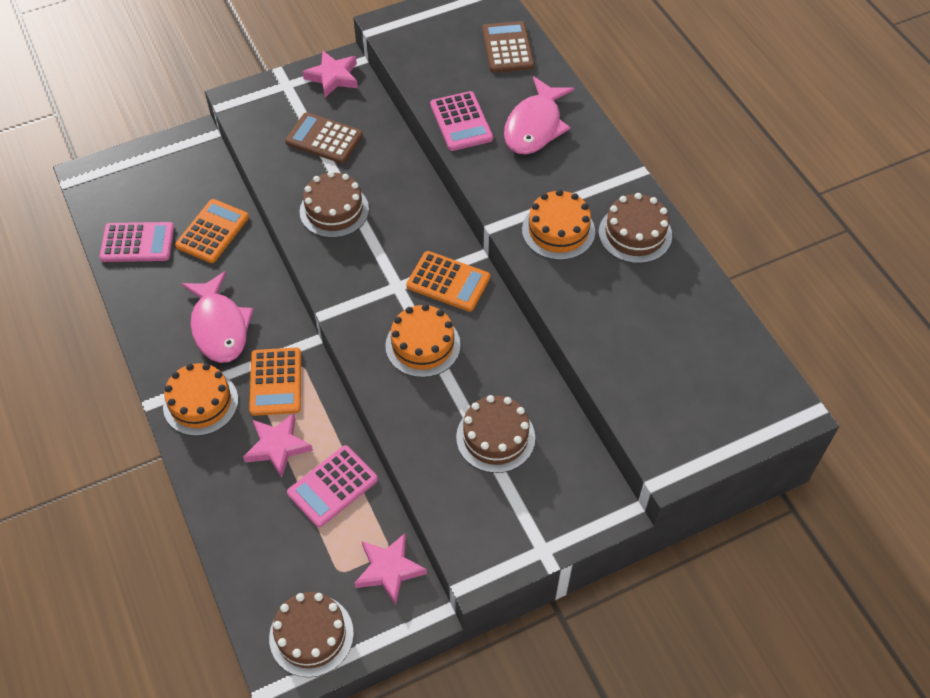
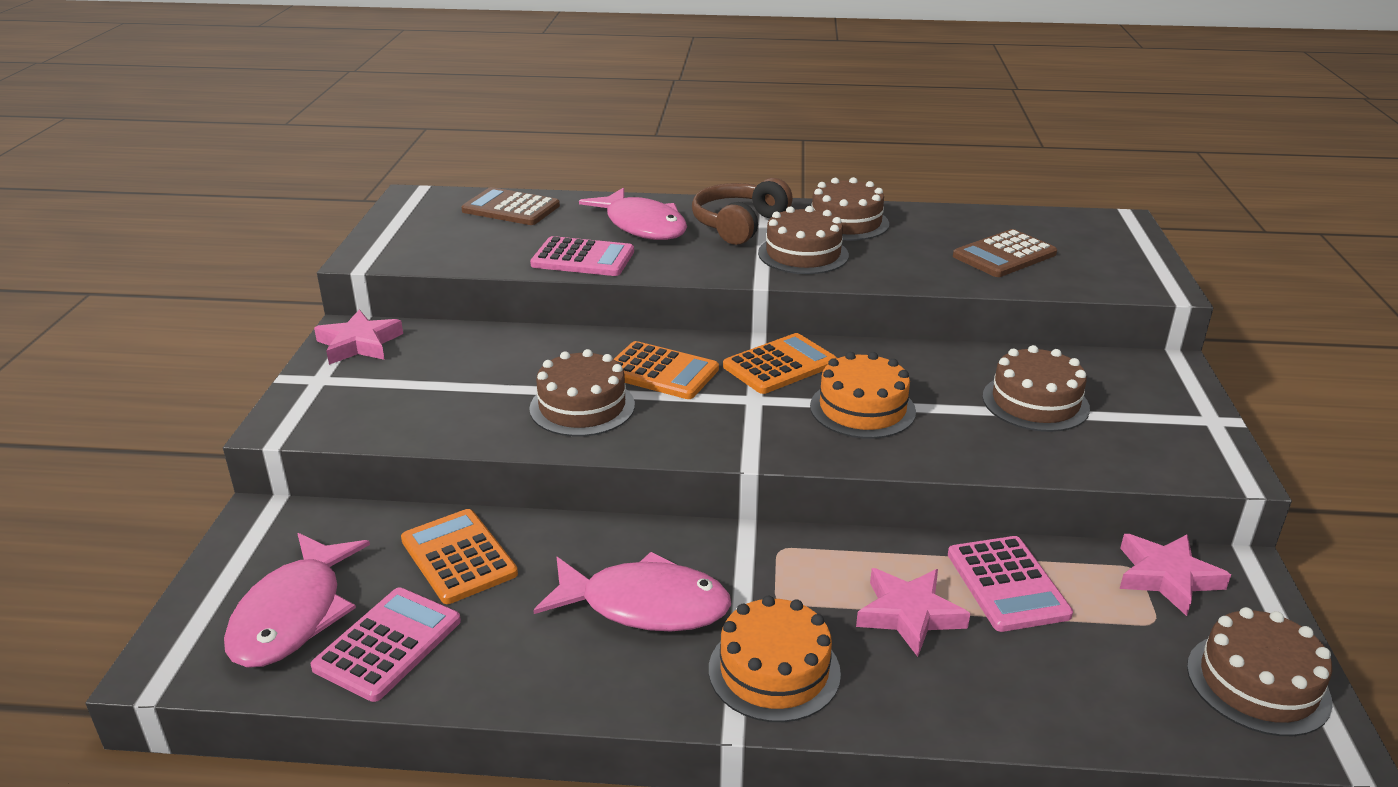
camera: 60 degrees left, 25 degrees down
(138, 196) = (293, 614): none -> pink fish
(276, 382) = (792, 581): orange calculator -> orange calculator (661, 372)
(324, 139) = (453, 379): brown calculator -> brown calculator (1004, 255)
(558, 230) = (803, 254): orange cake -> brown cake
(579, 176) = (739, 225): none -> brown headphones

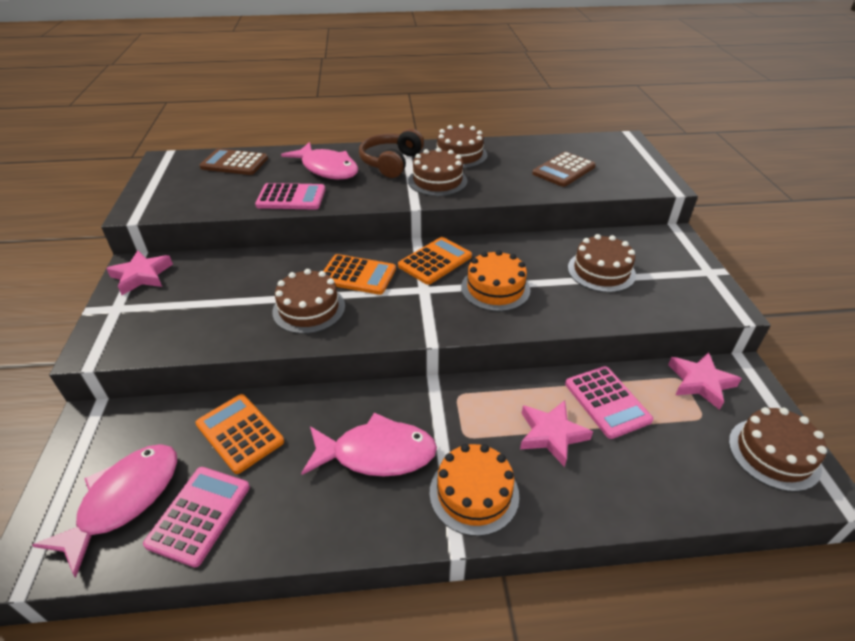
camera: 10 degrees left, 10 degrees up
(293, 614) = (124, 500): pink fish -> pink fish turned 150 degrees counterclockwise

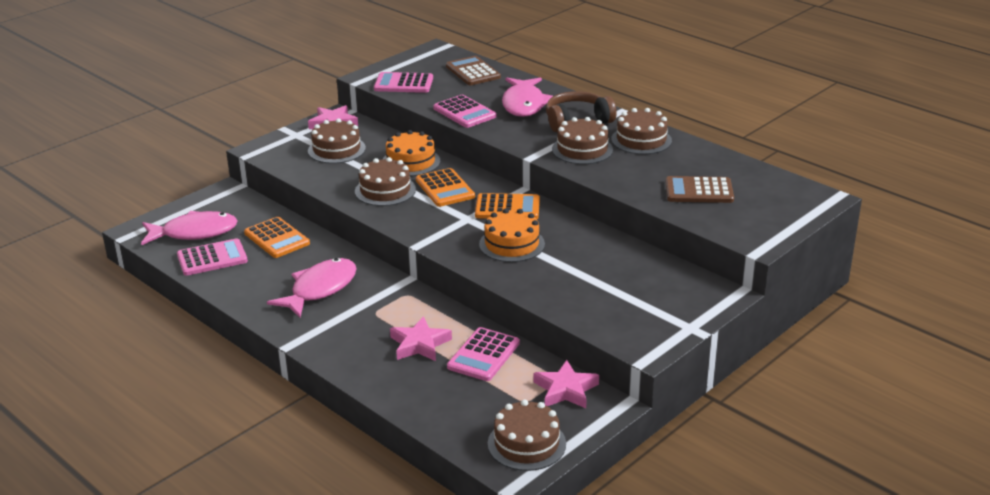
camera: 50 degrees right, 10 degrees down
(186, 200) = (403, 84): none -> pink calculator
(240, 433) = (277, 238): orange calculator -> orange calculator turned 135 degrees clockwise
(377, 453) = (320, 289): pink fish -> pink fish turned 105 degrees counterclockwise
(474, 493) = (333, 335): orange cake -> orange cake (411, 162)
(601, 271) = (607, 278): brown cake -> brown cake (336, 149)

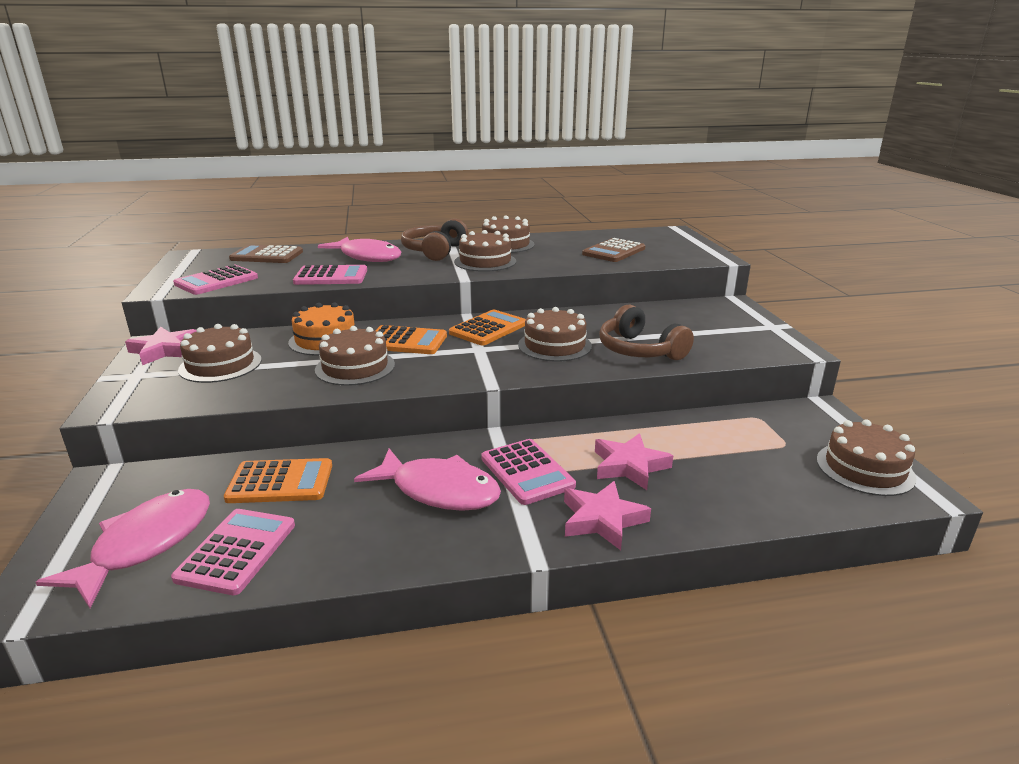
camera: 55 degrees left, 5 degrees down
(320, 289) = (439, 490): pink fish -> pink fish turned 135 degrees clockwise
(483, 355) = (684, 438): pink calculator -> pink calculator (527, 472)
(512, 244) = (554, 345): orange cake -> brown cake
(549, 280) = (639, 350): none -> brown headphones
(566, 390) = (779, 419): pink star -> pink star (602, 519)

